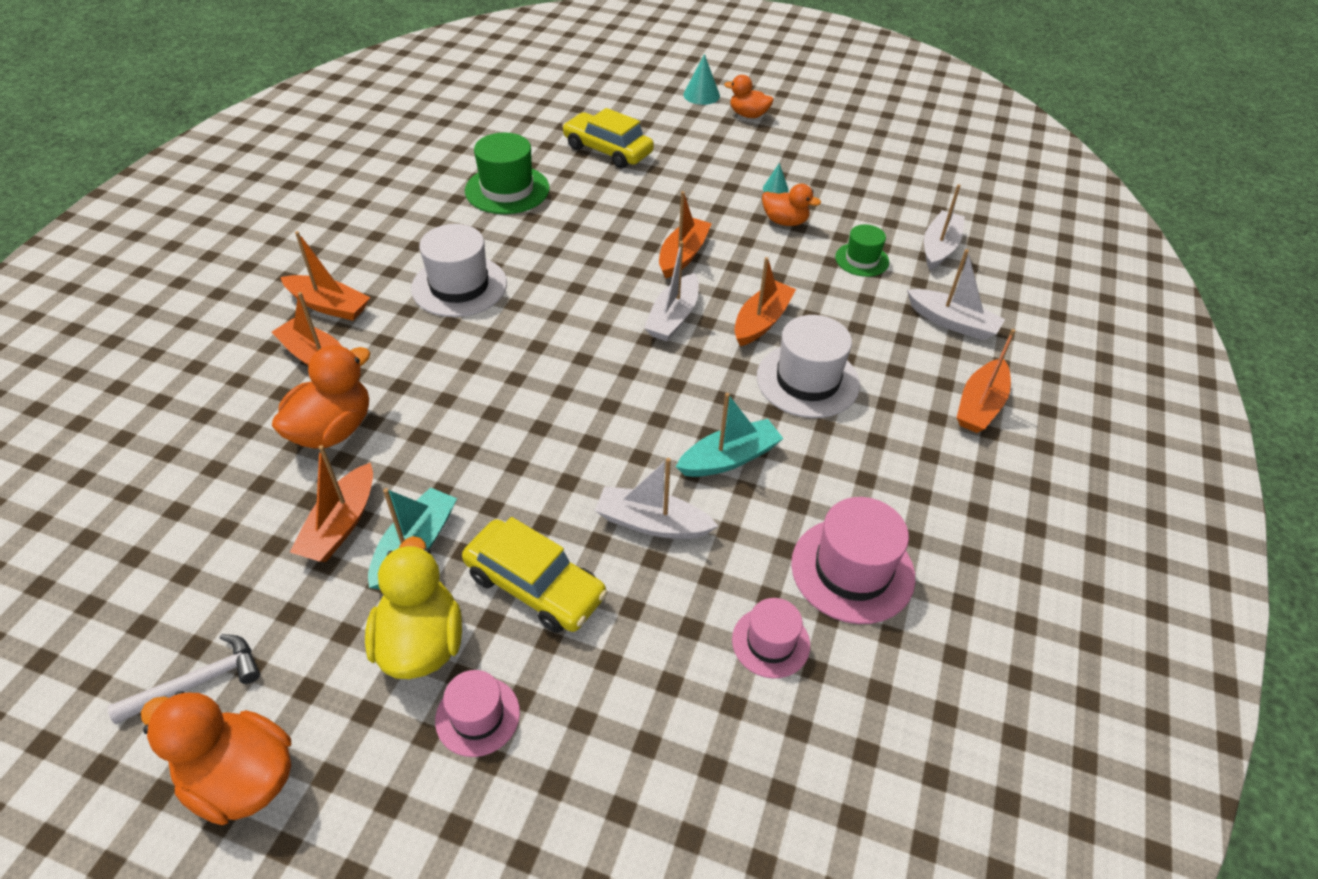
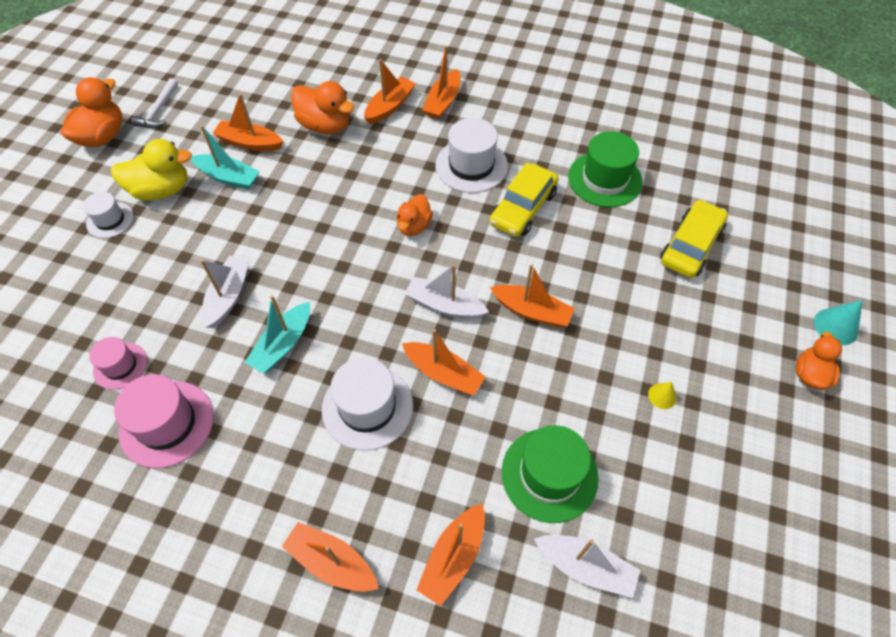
camera: 90 degrees right, 10 degrees up
(198, 682) = (158, 110): white hammer -> white hammer turned 45 degrees clockwise
(477, 716) = (110, 220): pink hat -> white hat
(535, 586) = (189, 237): yellow car -> yellow car (523, 208)
(729, 458) = (283, 344): turquoise boat -> turquoise boat turned 60 degrees clockwise
(775, 189) = (662, 396): turquoise cone -> yellow cone
(785, 221) = (603, 402): orange duck -> orange duck (414, 226)
(862, 259) = (549, 474): green hat -> green hat, size x1.68
(952, 322) = (453, 557): white boat -> orange boat

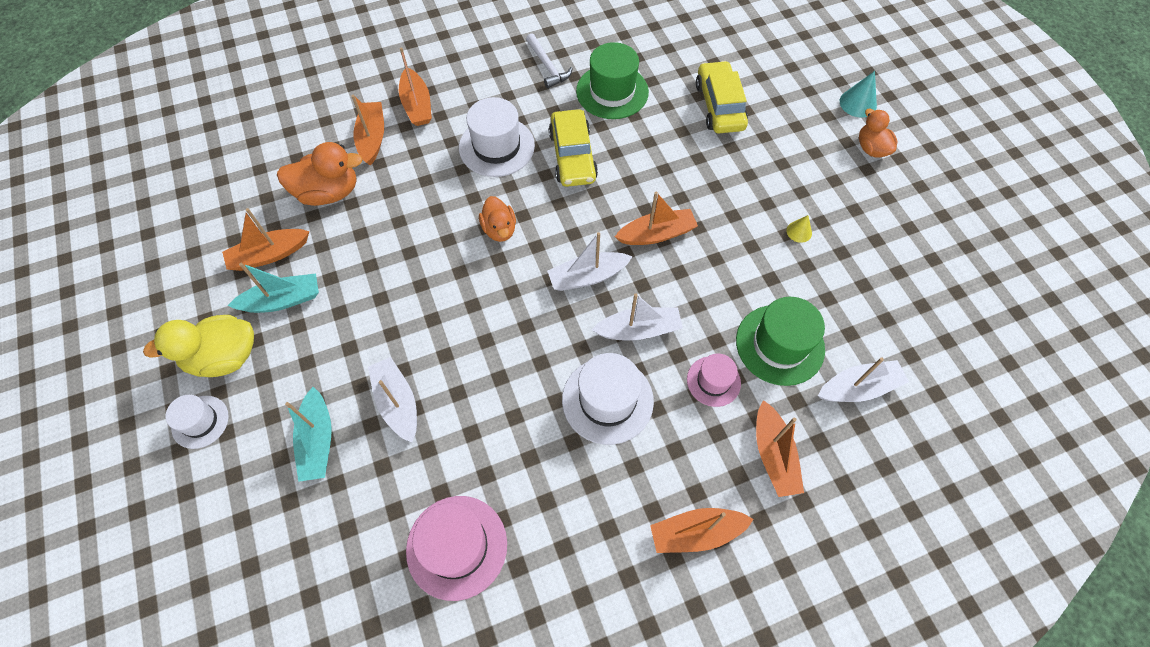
camera: 40 degrees left, 5 degrees up
(103, 137) = (97, 350): orange duck -> none
(120, 366) = (360, 536): pink hat -> pink hat (713, 381)
(158, 110) = (134, 285): white hammer -> white hammer (547, 66)
(162, 190) = (225, 357): yellow duck -> yellow duck turned 150 degrees counterclockwise
(283, 344) = (489, 405): turquoise boat -> turquoise boat (318, 441)
(443, 373) = (638, 330): orange boat -> white boat

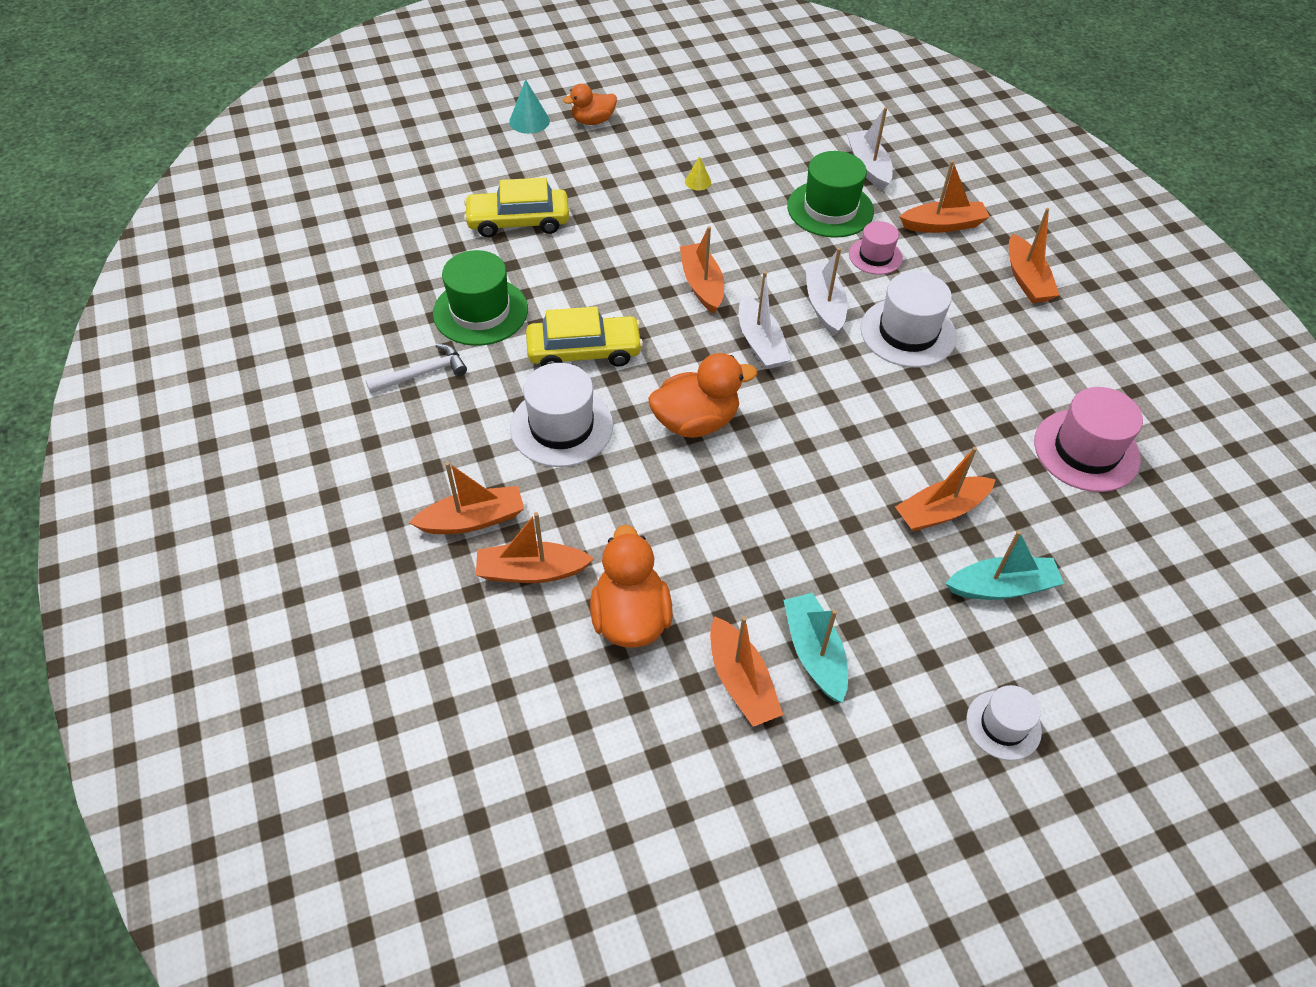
camera: 90 degrees left, 10 degrees down
(225, 357) = (908, 712): yellow duck -> none
(397, 403) = (940, 511): white boat -> orange boat
(499, 229) = (696, 422): orange duck -> orange duck, size x1.56

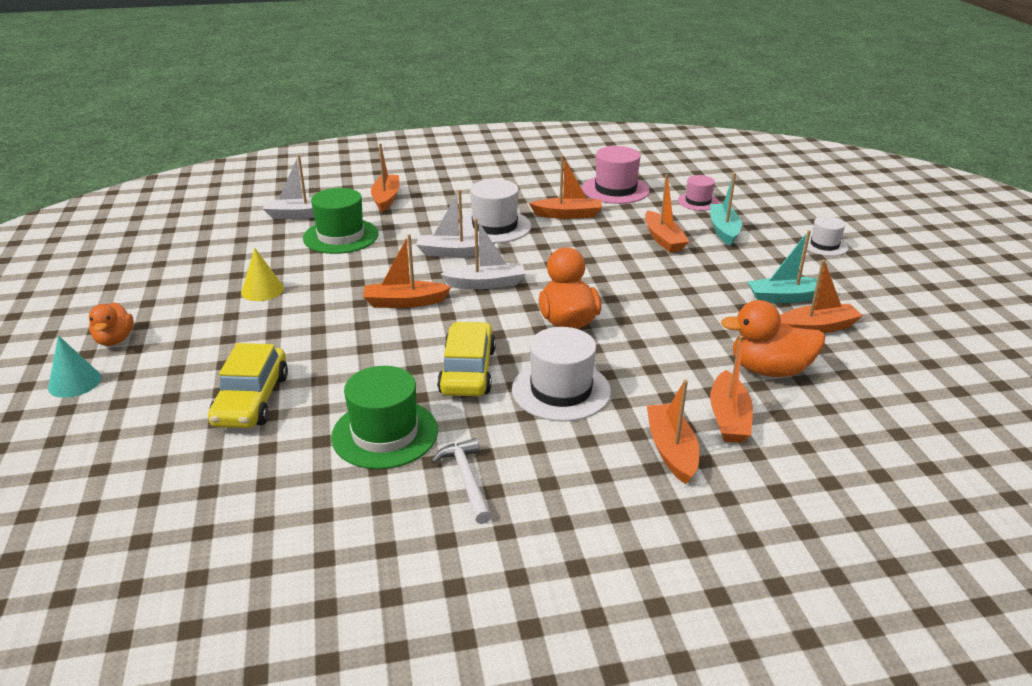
camera: 80 degrees left, 20 degrees down
(698, 182) = (262, 290): yellow cone -> yellow cone, size x1.61
(875, 256) = (407, 226): pink hat -> pink hat (698, 202)
(1026, 279) = (457, 181): orange boat -> orange boat (568, 215)

